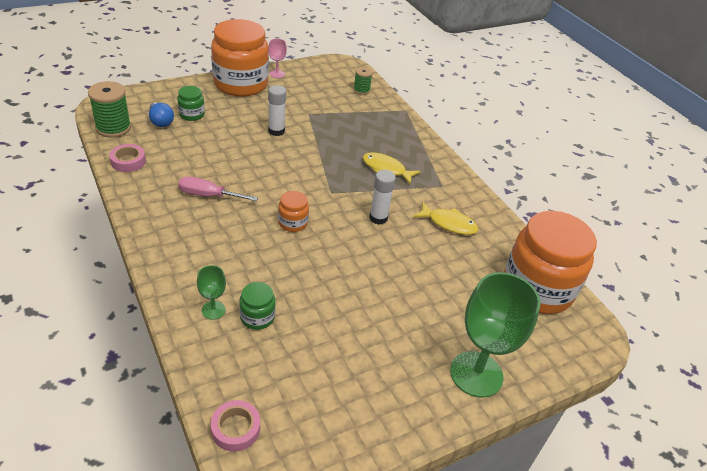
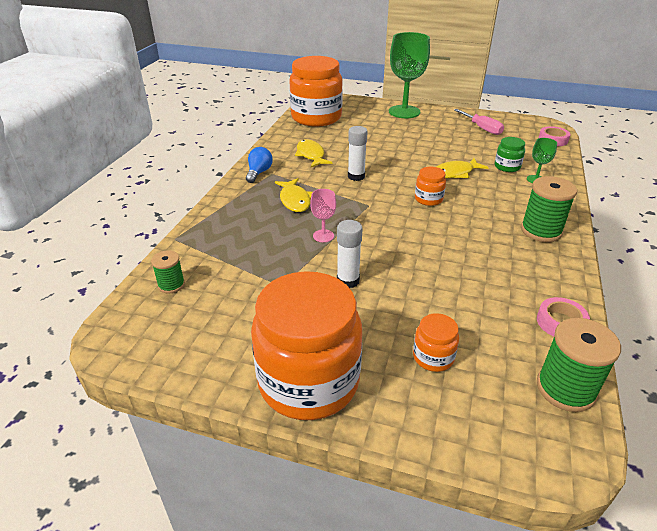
camera: 130 degrees left, 5 degrees down
(160, 122) = (487, 366): blue light bulb -> blue light bulb (259, 173)
(174, 234) = (541, 231): none -> green spool
(191, 114) = (433, 357): green jar -> orange jar
(208, 195) = (486, 247): pink screwdriver -> pink screwdriver (482, 128)
(277, 74) = (231, 373): pink goblet -> pink goblet (323, 236)
(300, 273) = (455, 173): none -> yellow fish

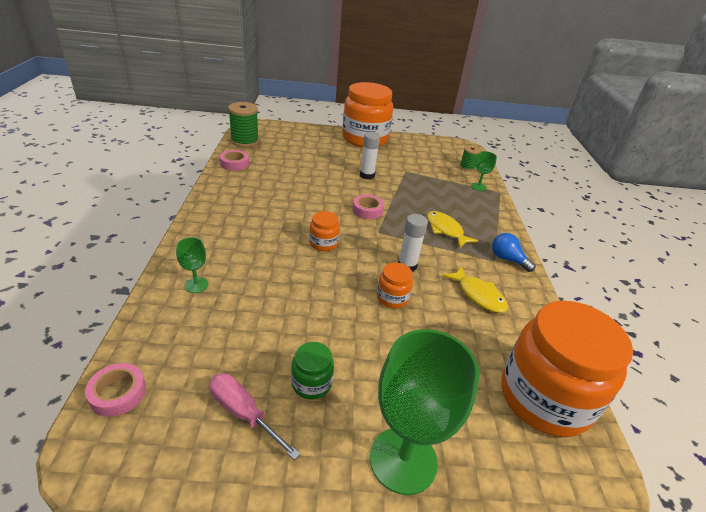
camera: 160 degrees right, 0 degrees up
(195, 248) = (478, 187): none -> green goblet
(259, 173) = (507, 259): blue light bulb -> blue light bulb turned 135 degrees clockwise
(323, 236) = (400, 201): pink goblet -> none
(370, 228) = (367, 210): none -> pink tape
(433, 357) = (309, 148): orange jar -> orange jar (392, 298)
(455, 173) = (296, 284): yellow fish -> none
(507, 167) = (226, 305): green jar -> green jar (311, 383)
(541, 231) = (220, 219): green spool -> none

